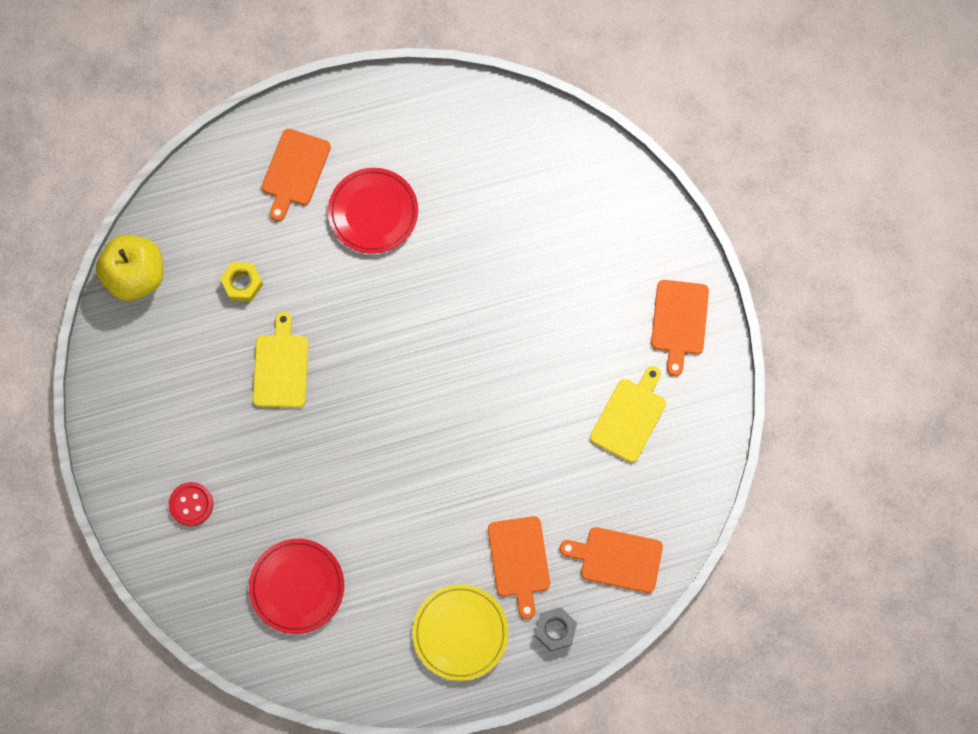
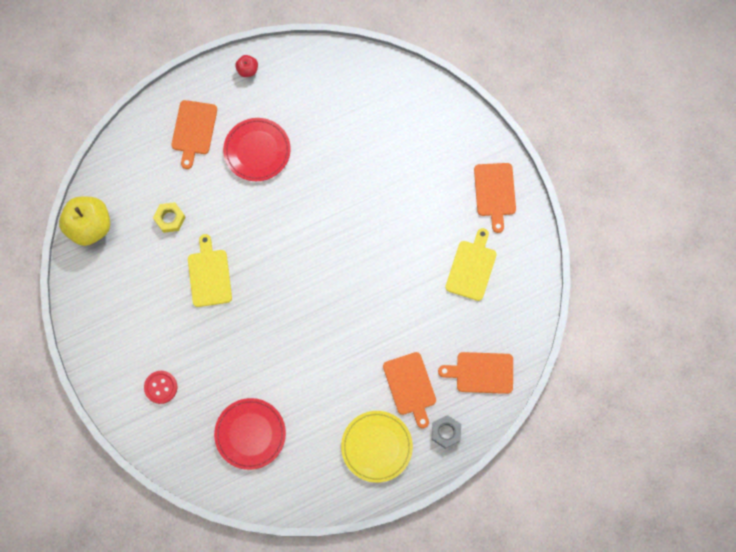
camera: 10 degrees left, 0 degrees up
(380, 102) = (247, 70): none -> red apple

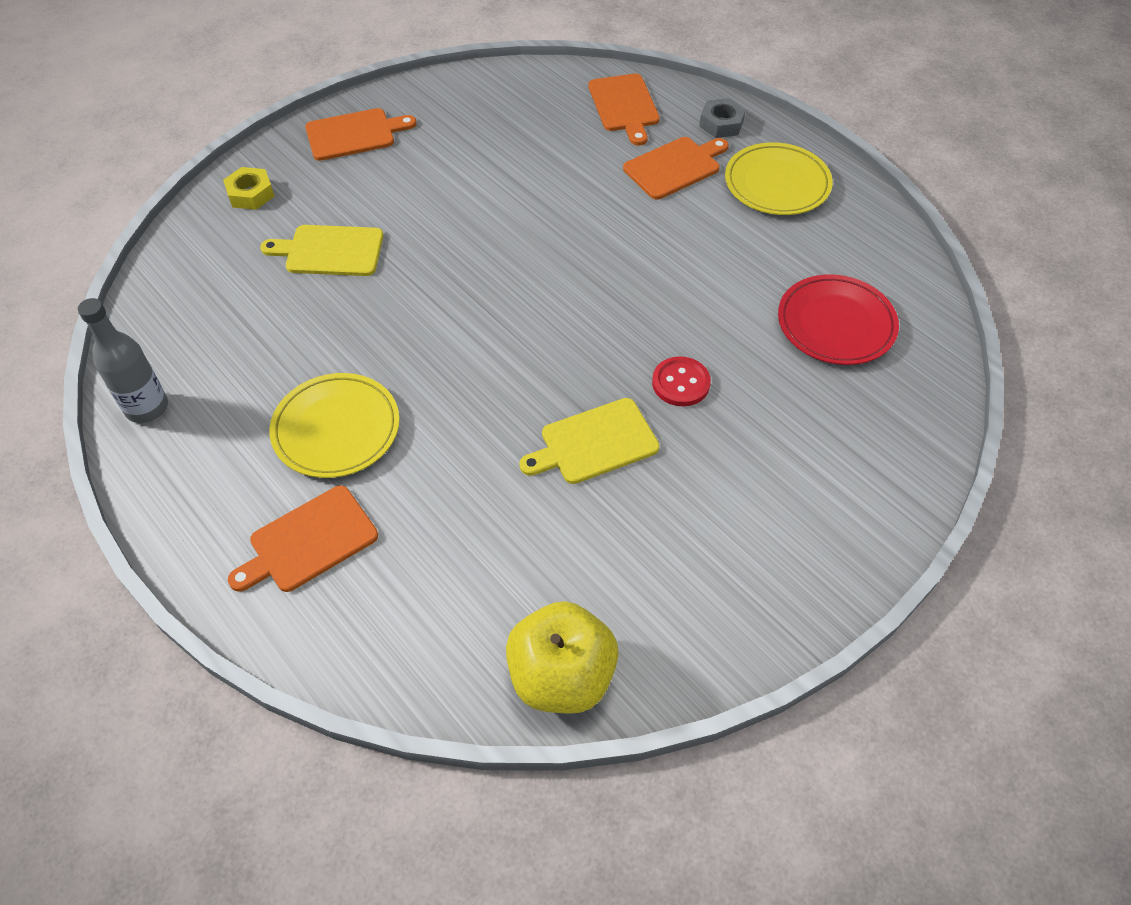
camera: 105 degrees left, 20 degrees down
(161, 387) = (823, 463): red button -> red button (680, 383)
(170, 219) = (504, 534): yellow nut -> yellow nut (250, 194)
(194, 130) = (309, 541): orange cutting board -> orange cutting board turned 150 degrees clockwise
(247, 70) = (167, 483): red apple -> none
(257, 151) = (336, 429): red plate -> yellow plate
(298, 62) = (147, 408): none -> grey bottle
(471, 268) = (477, 138): yellow cutting board -> yellow cutting board (330, 251)

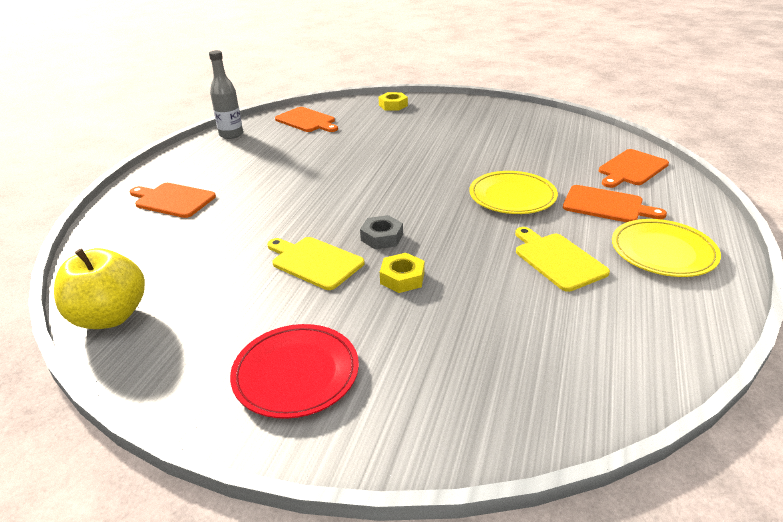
camera: 60 degrees right, 20 degrees down
(330, 251) = (378, 135): yellow cutting board -> yellow cutting board (557, 260)
(336, 429) = (255, 180): yellow plate -> yellow plate (512, 197)
(354, 134) = (471, 110): orange cutting board -> orange cutting board (307, 121)
(680, 383) = (402, 278): red button -> yellow nut
(721, 124) = (682, 208): grey nut -> grey nut (382, 237)
(836, 324) = (551, 334): red plate -> red plate (296, 374)

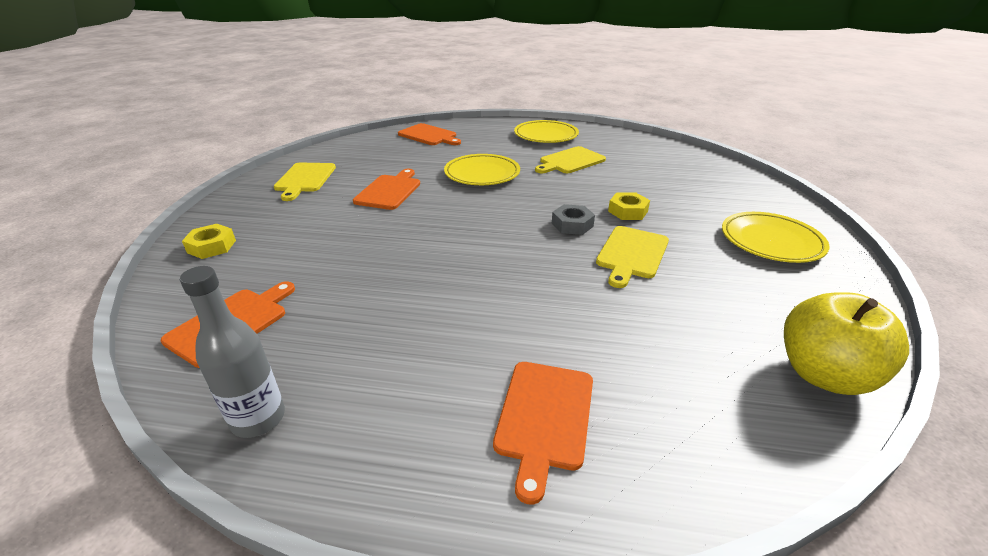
camera: 100 degrees left, 0 degrees up
(296, 374) = (771, 241): red plate -> yellow plate
(499, 120) = (305, 179): none -> yellow cutting board
(606, 205) = (489, 145): orange cutting board -> orange cutting board (389, 191)

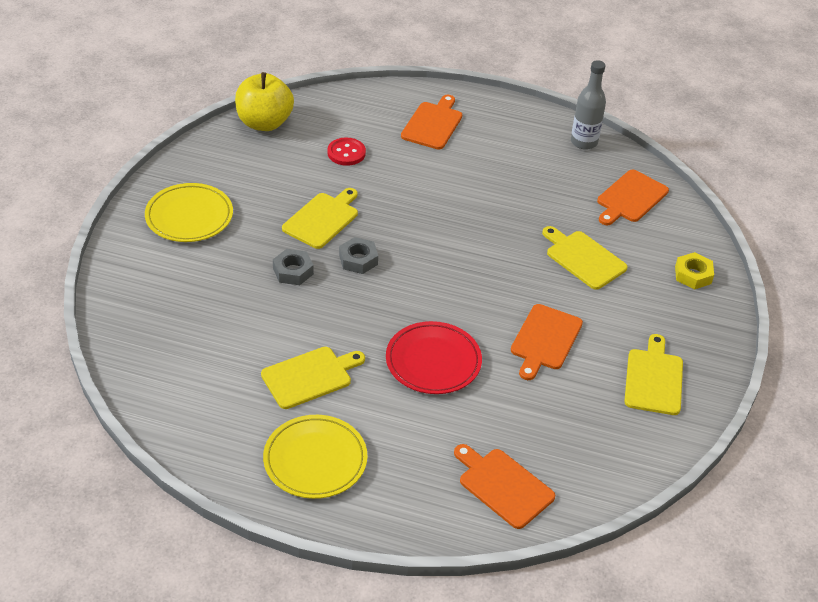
camera: 175 degrees left, 10 degrees up
(331, 248) = (583, 258): none -> yellow cutting board
(482, 174) = (433, 361): yellow plate -> red plate
(628, 211) = (293, 271): yellow nut -> grey nut
(658, 338) = (346, 153): none -> red button

